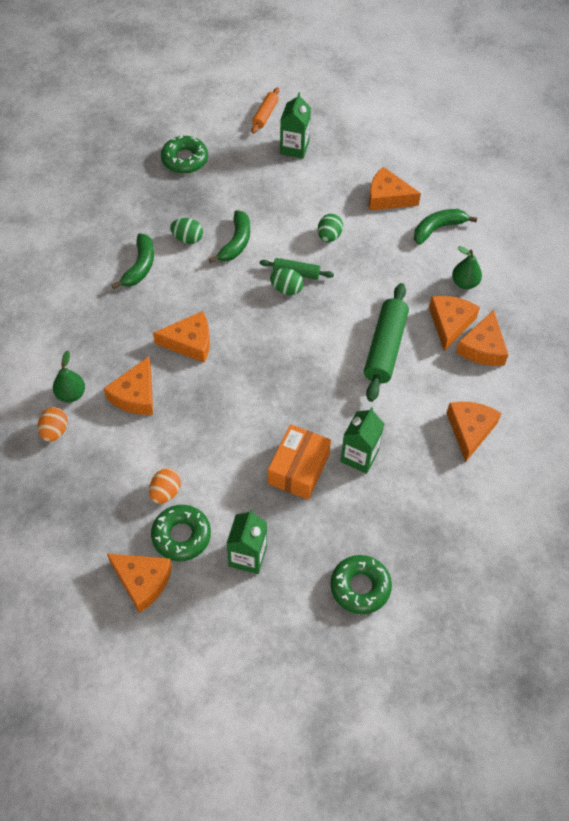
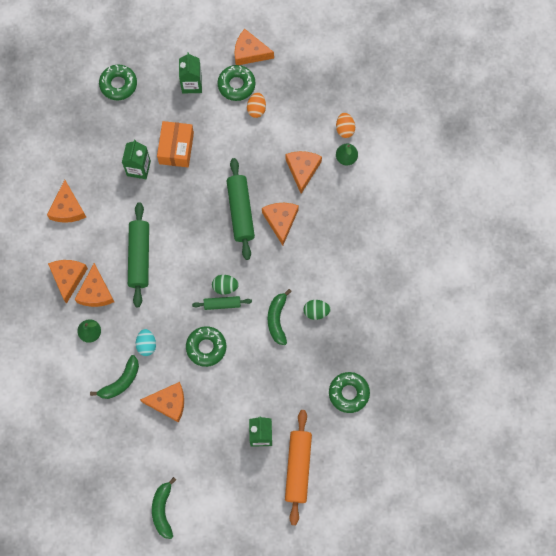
camera: 165 degrees right, 15 degrees up
(140, 266) = (342, 275): green banana -> green banana (163, 510)
(190, 342) = (280, 221): orange cheese -> orange cheese turned 105 degrees clockwise
(237, 366) = (240, 211): none -> green rolling pin
(265, 115) = (298, 468): orange rolling pin -> orange rolling pin, size x1.83
(329, 236) = (206, 347): green egg -> green donut
(399, 255) = (146, 345): none -> turquoise egg

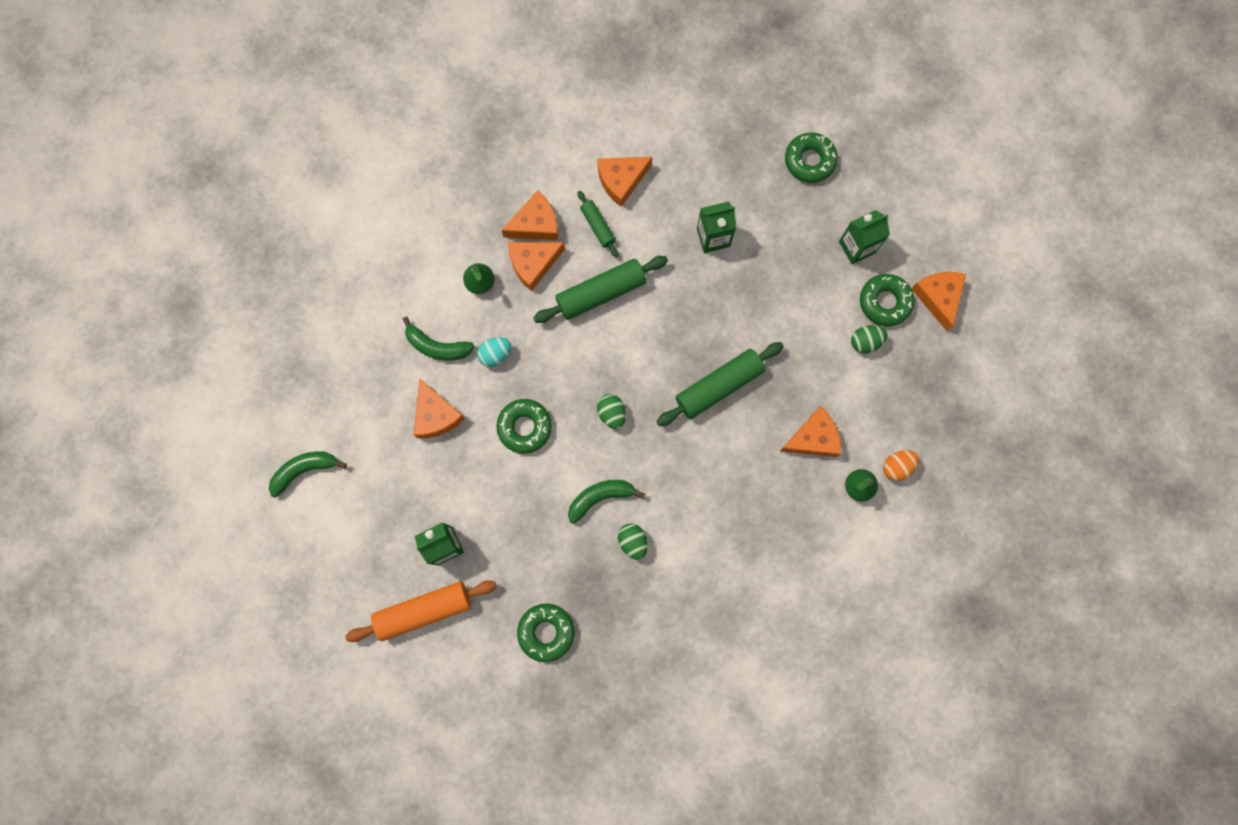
camera: 65 degrees right, 5 degrees up
(176, 148) = (762, 269): orange box -> none
(222, 304) = (588, 420): green rolling pin -> green rolling pin (598, 226)
(256, 109) = (865, 342): orange egg -> green egg
(280, 221) = (731, 442): orange cheese -> none

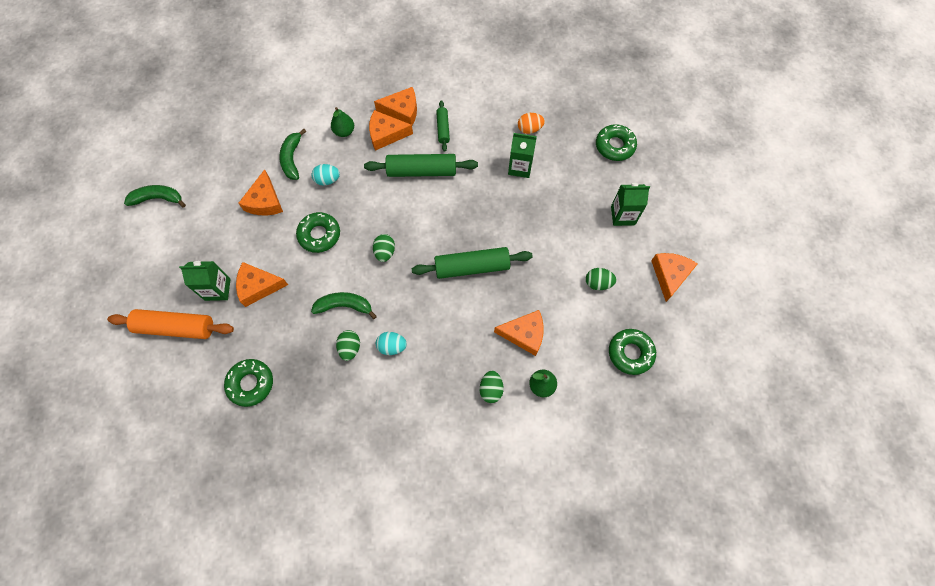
camera: 25 degrees right, 10 degrees down
(437, 346) = (292, 159): green banana -> green banana turned 45 degrees clockwise
(621, 180) = (475, 107): orange cheese -> orange cheese (258, 286)
(678, 518) = (392, 346): none -> turquoise egg
(807, 516) = (491, 389): none -> green egg
(884, 302) = (626, 261): green donut -> green donut (630, 353)
(896, 467) = (579, 384): orange egg -> orange egg (529, 129)

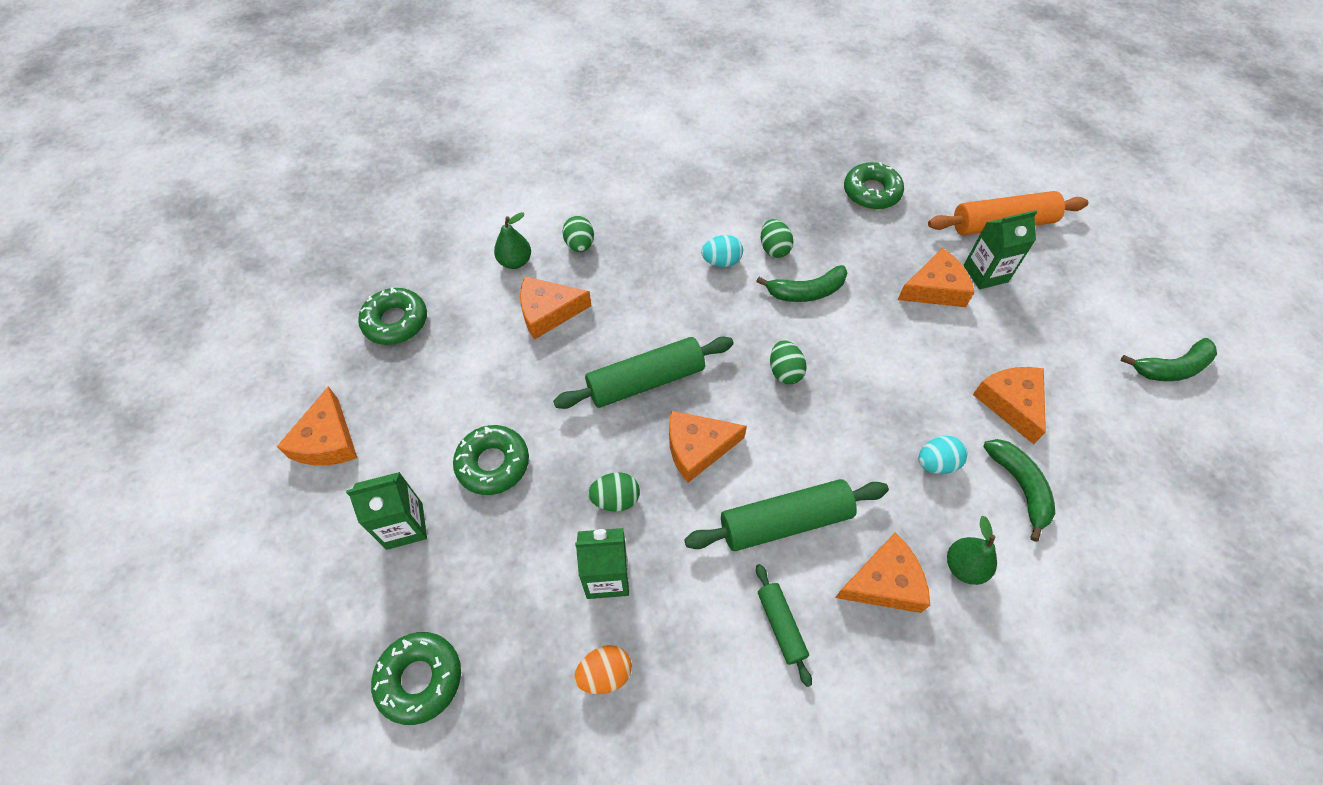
camera: 165 degrees right, 10 degrees down
(319, 235) = (895, 373): green donut -> green donut (493, 464)
(402, 111) = (880, 647): orange cheese -> orange cheese (697, 448)
(598, 283) = (445, 402): green egg -> green egg (615, 499)

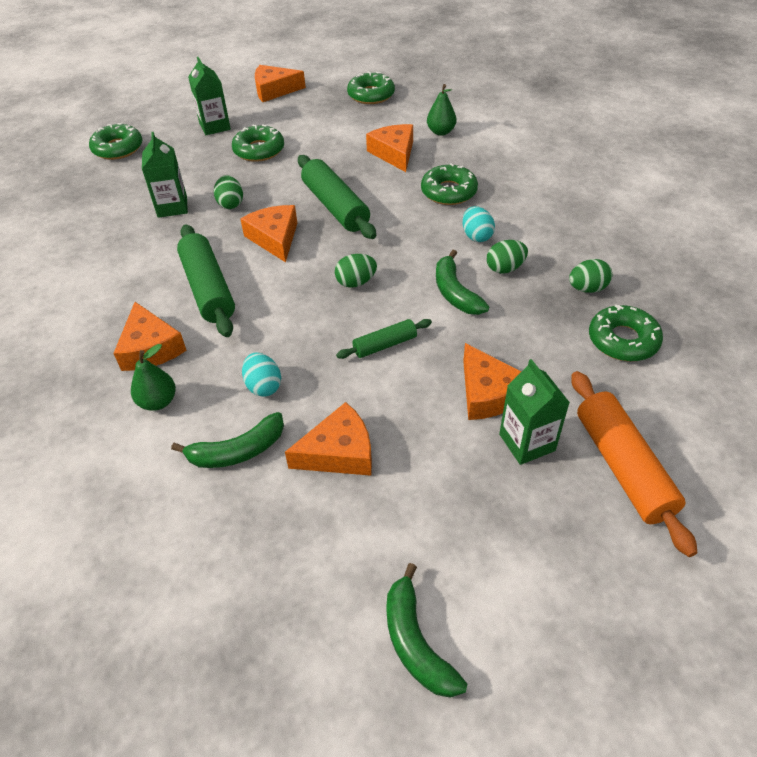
camera: 85 degrees right, 10 degrees down
(580, 245) = (469, 158): green egg -> green egg (587, 288)
(605, 674) = (106, 214): orange egg -> none
(639, 272) = (448, 192): none -> green donut
(781, 625) = (124, 290): green rolling pin -> green rolling pin (385, 345)

